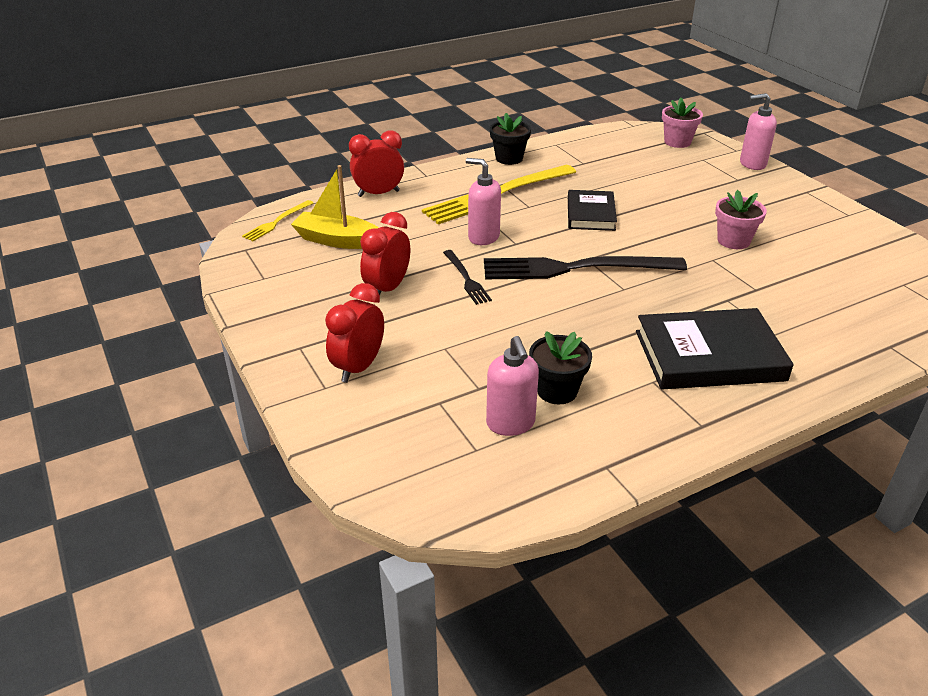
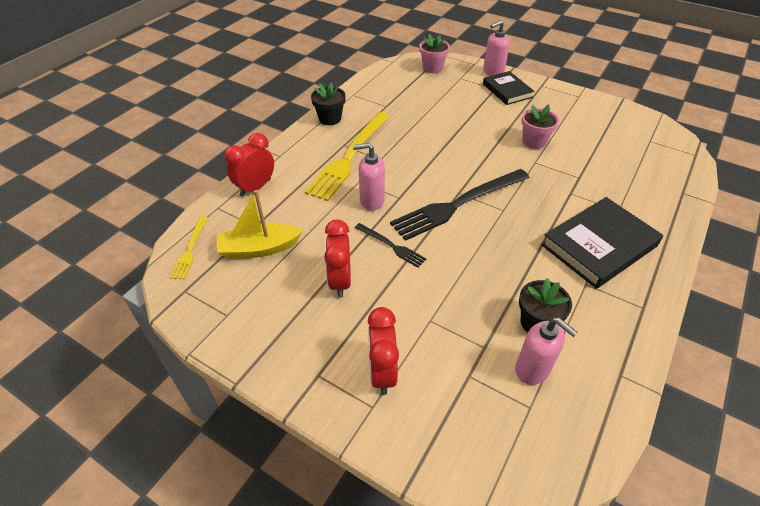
camera: 30 degrees left, 10 degrees up
(591, 214) = (428, 151): black book -> black book (507, 90)

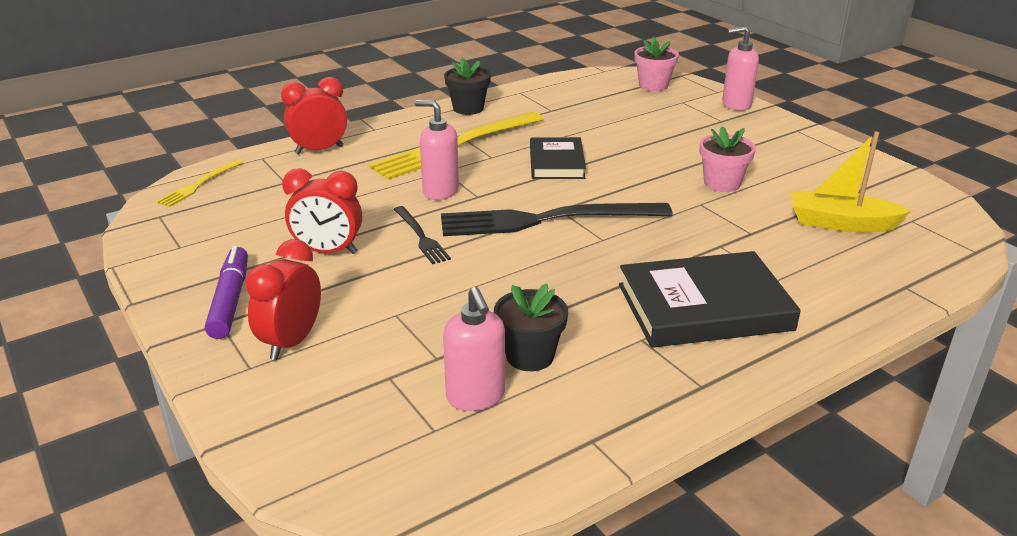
camera: 25 degrees right, 15 degrees down
(259, 249) = (269, 202): yellow boat -> yellow boat (841, 223)
(308, 352) = (230, 300): none -> purple marker
(340, 281) = (328, 251): red clock -> red clock turned 105 degrees counterclockwise
(507, 90) = (737, 126): black book -> black book (556, 163)

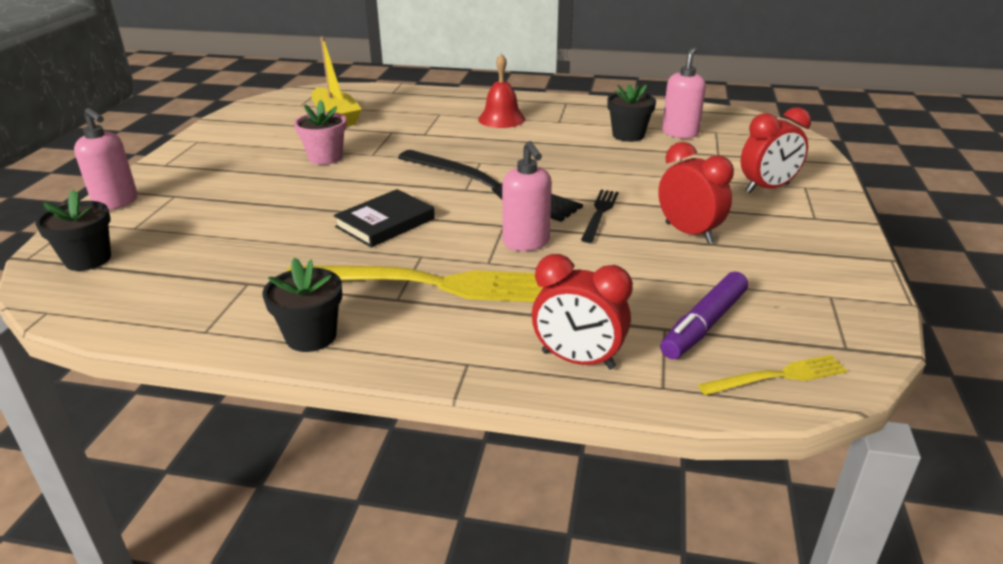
camera: 135 degrees left, 0 degrees up
(230, 300) = (799, 229): purple marker -> purple marker (704, 325)
(653, 85) = (88, 259): pink flower pot -> black flower pot
(704, 307) = (501, 119): black book -> red bell

